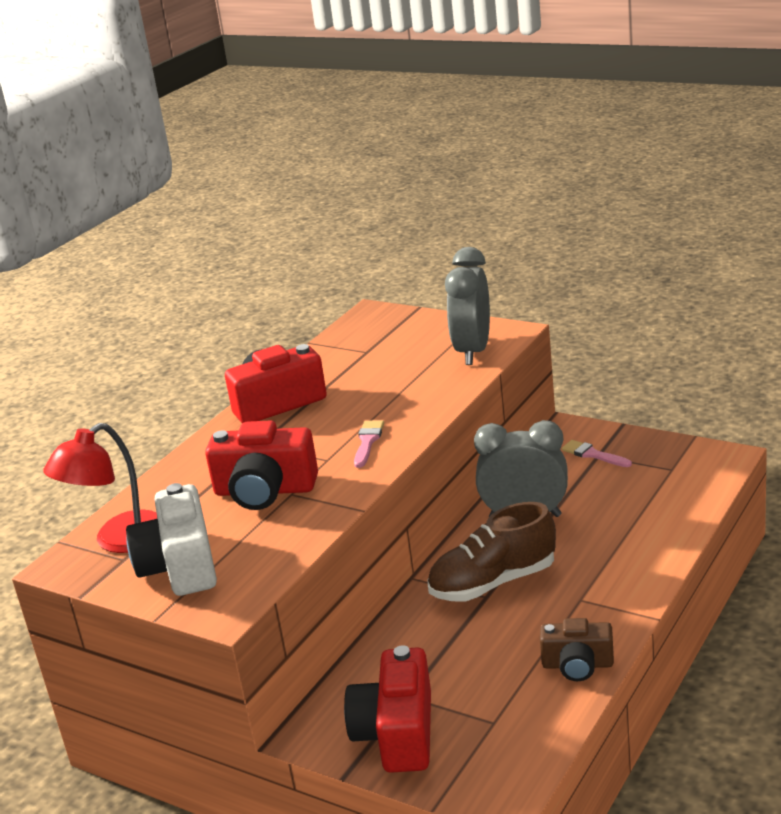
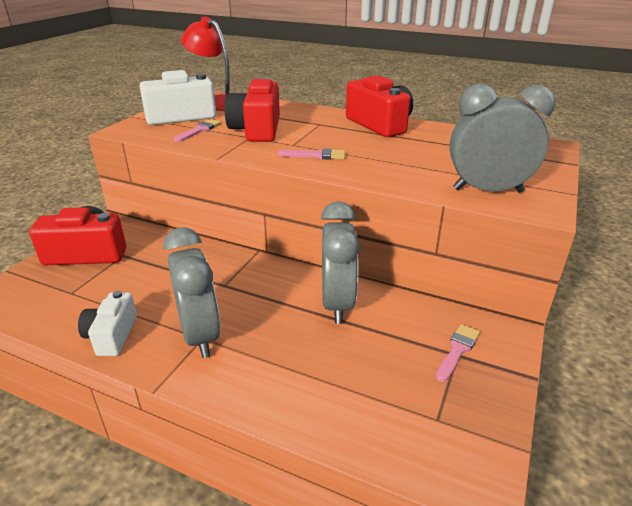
camera: 80 degrees right, 5 degrees up
(251, 538) = (199, 130): none -> pink brush
(493, 583) = (241, 288): brown shoe -> none
(576, 601) = (200, 335): none -> grey clock
(577, 665) = (112, 335): brown camera -> white camera

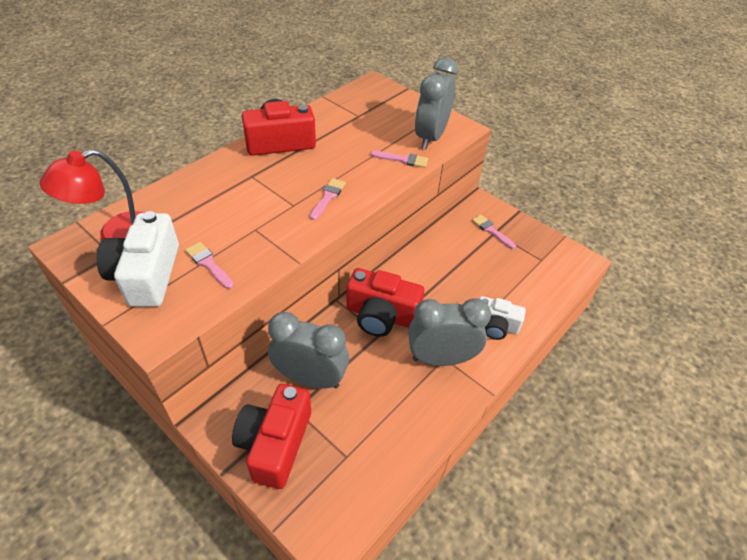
camera: 75 degrees left, 15 degrees up
(112, 335) = (423, 420): white camera -> white camera (495, 326)
(257, 130) = (238, 220): red camera -> red camera (381, 315)
(337, 304) = (429, 271): grey clock -> grey clock (310, 378)
(419, 180) = (402, 160): none -> pink brush

